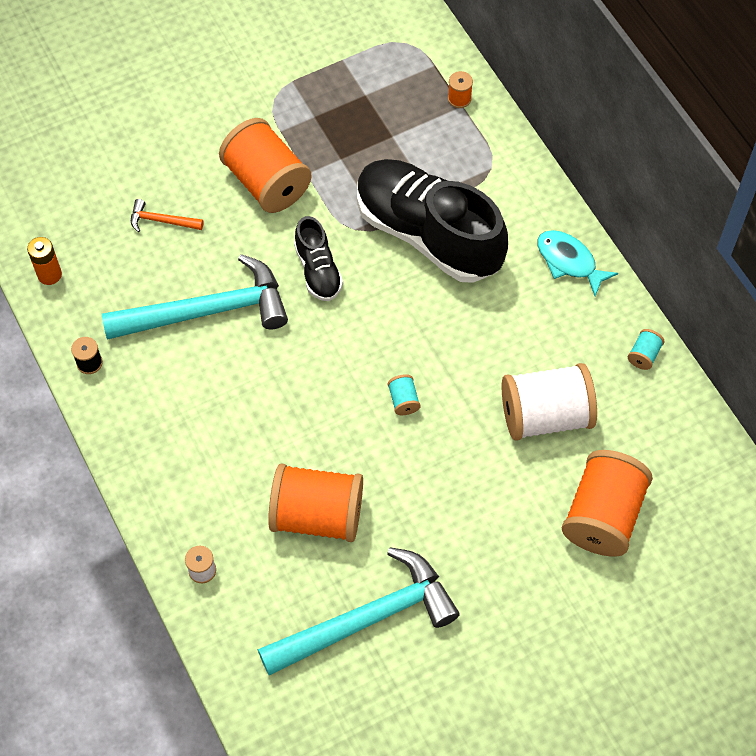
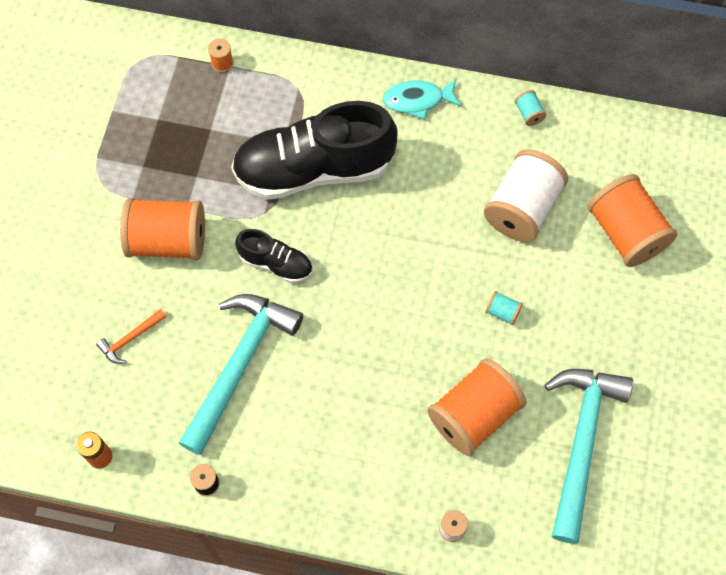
camera: 50 degrees left, 5 degrees up
(403, 400) = (432, 288): turquoise spool -> turquoise spool (502, 312)

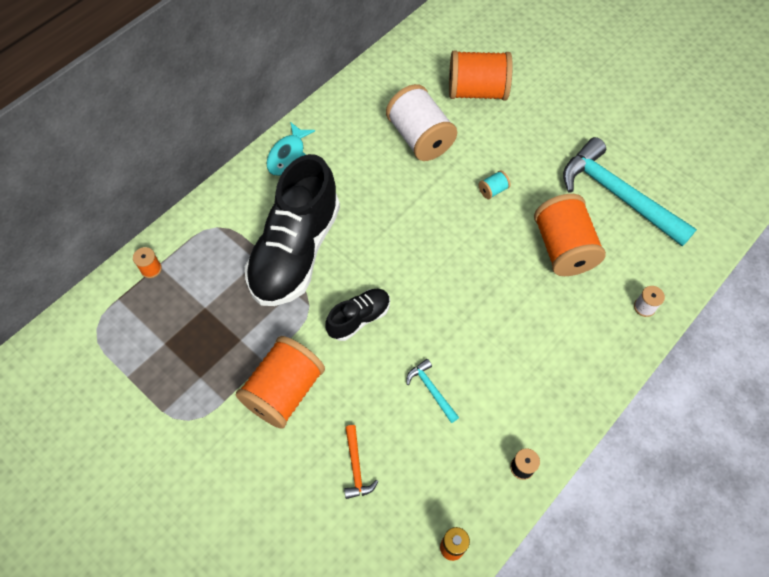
camera: 60 degrees left, 5 degrees down
(239, 365) = (431, 390): turquoise hammer -> turquoise hammer, size x0.42
(528, 113) = (349, 97): turquoise spool -> none

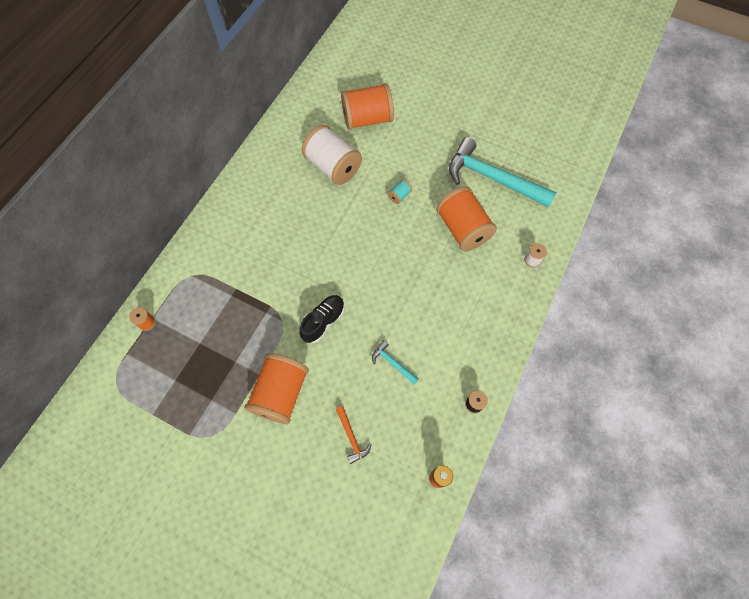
camera: 15 degrees left, 5 degrees up
(288, 155) = (232, 204): turquoise fish -> none
(296, 251) = (260, 280): black shoe -> none

